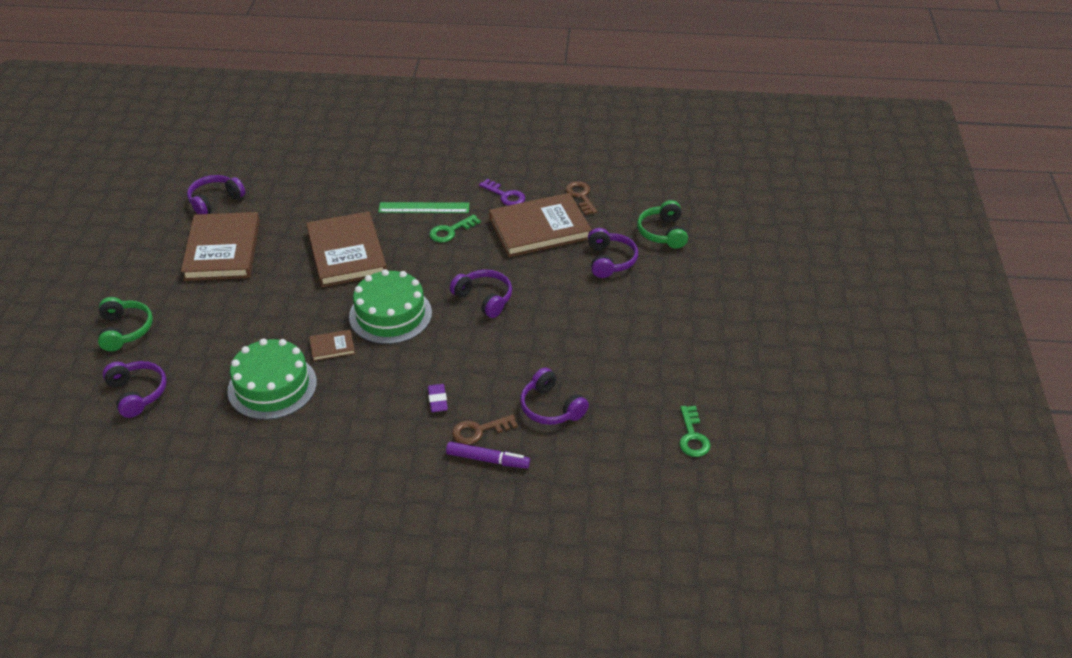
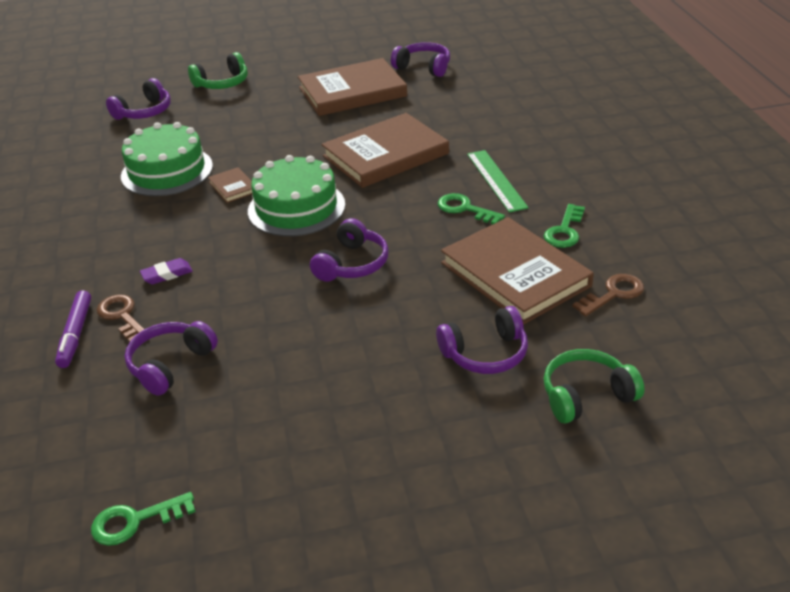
camera: 75 degrees right, 5 degrees down
(505, 195) = (564, 231): purple key -> green key

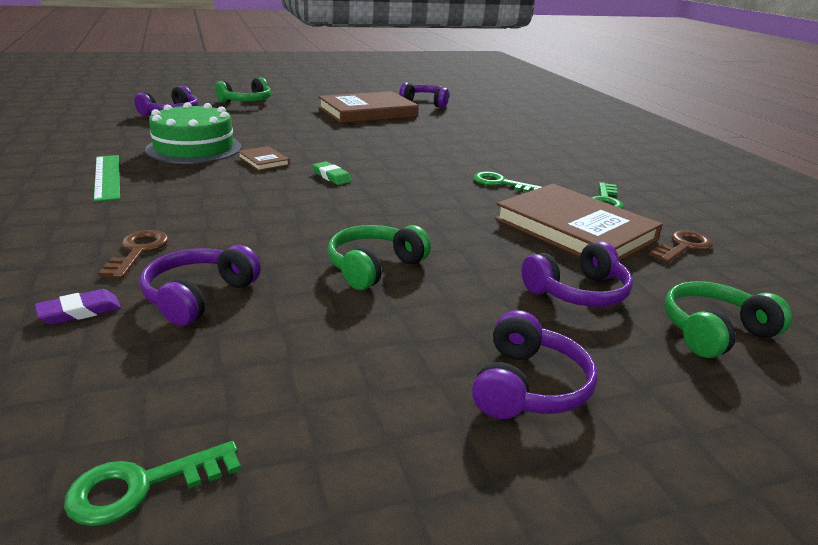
camera: 10 degrees left, 10 degrees down
(76, 334) = (77, 266): purple marker -> none
(122, 316) = (138, 251): brown key -> brown key turned 45 degrees clockwise
(167, 274) = (194, 219): purple eraser -> purple eraser (80, 311)
(296, 208) = (331, 176): green cake -> green eraser
(315, 329) = (374, 267): none -> green headphones
(352, 264) = (400, 217): purple headphones -> purple headphones (527, 386)
(385, 155) = (410, 148): brown book -> none
(496, 180) = (521, 167): green ruler -> green ruler (107, 177)

